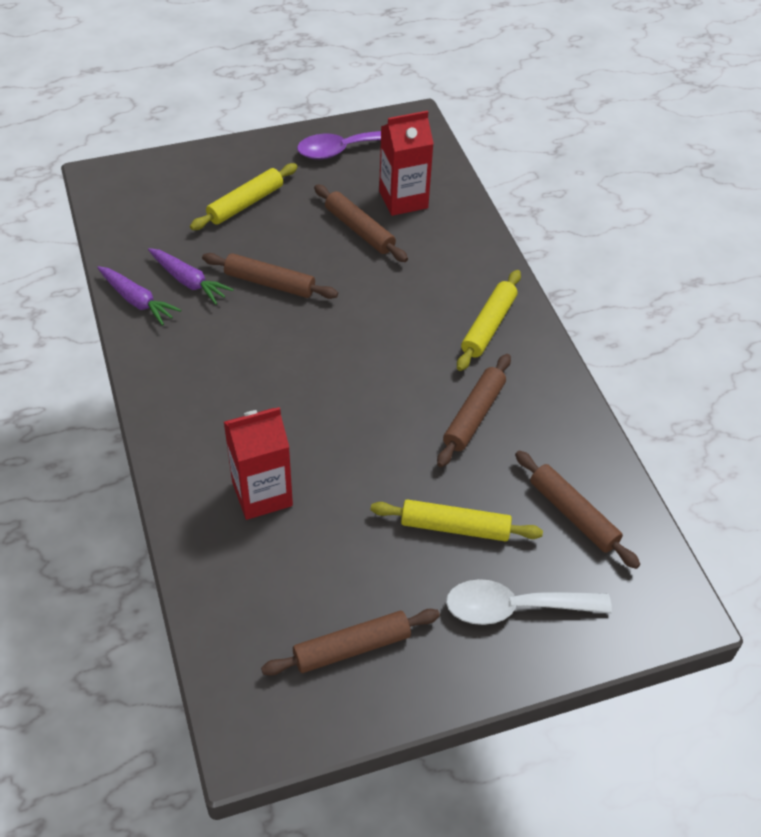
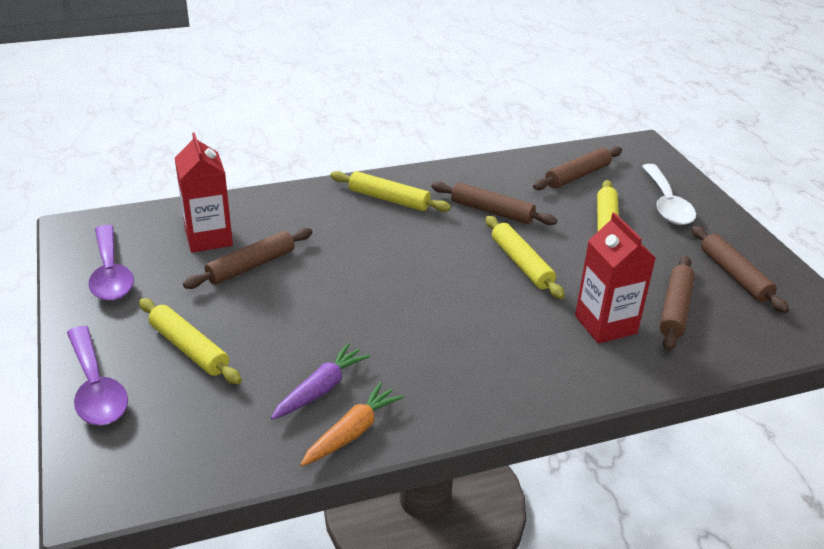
camera: 90 degrees left, 15 degrees down
(137, 301) = (352, 432): purple carrot -> orange carrot
(204, 162) = (96, 388): none -> purple spoon
(269, 283) = (328, 326): brown rolling pin -> brown rolling pin (675, 309)
(370, 433) = (521, 263): none -> yellow rolling pin

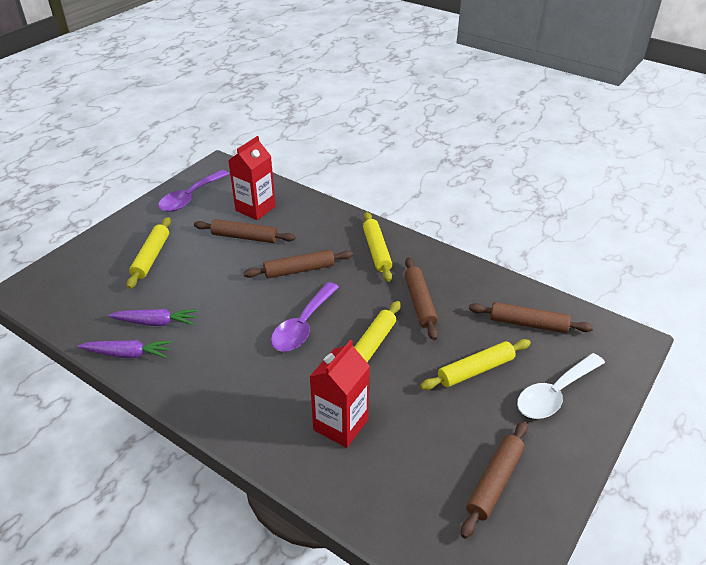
camera: 55 degrees right, 5 degrees up
(96, 388) = (96, 246): purple spoon -> purple spoon (303, 325)
(352, 432) = (128, 354): orange carrot -> purple carrot
(675, 309) = (402, 459): brown rolling pin -> brown rolling pin (299, 270)

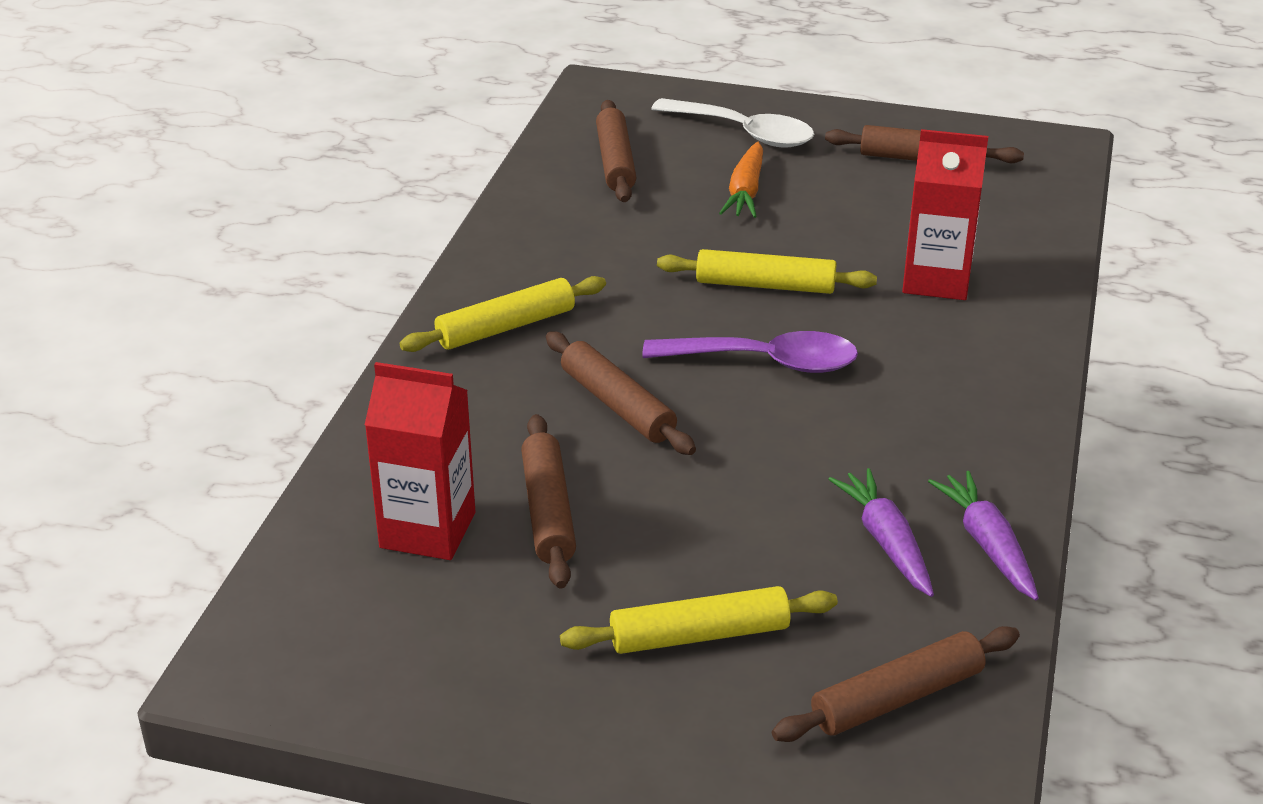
camera: 110 degrees left, 5 degrees down
(190, 197) = (423, 665): purple spoon -> none
(419, 302) = (627, 258): brown rolling pin -> brown rolling pin (897, 698)
(476, 370) = (745, 191): yellow rolling pin -> orange carrot

